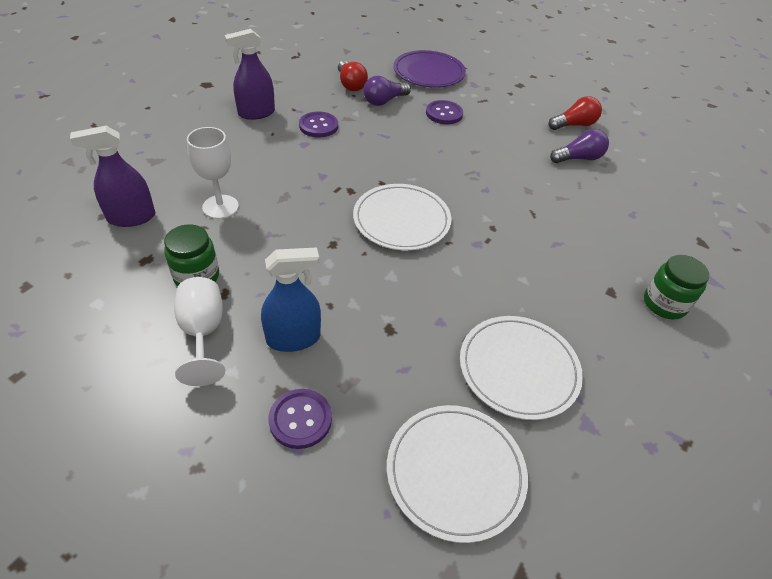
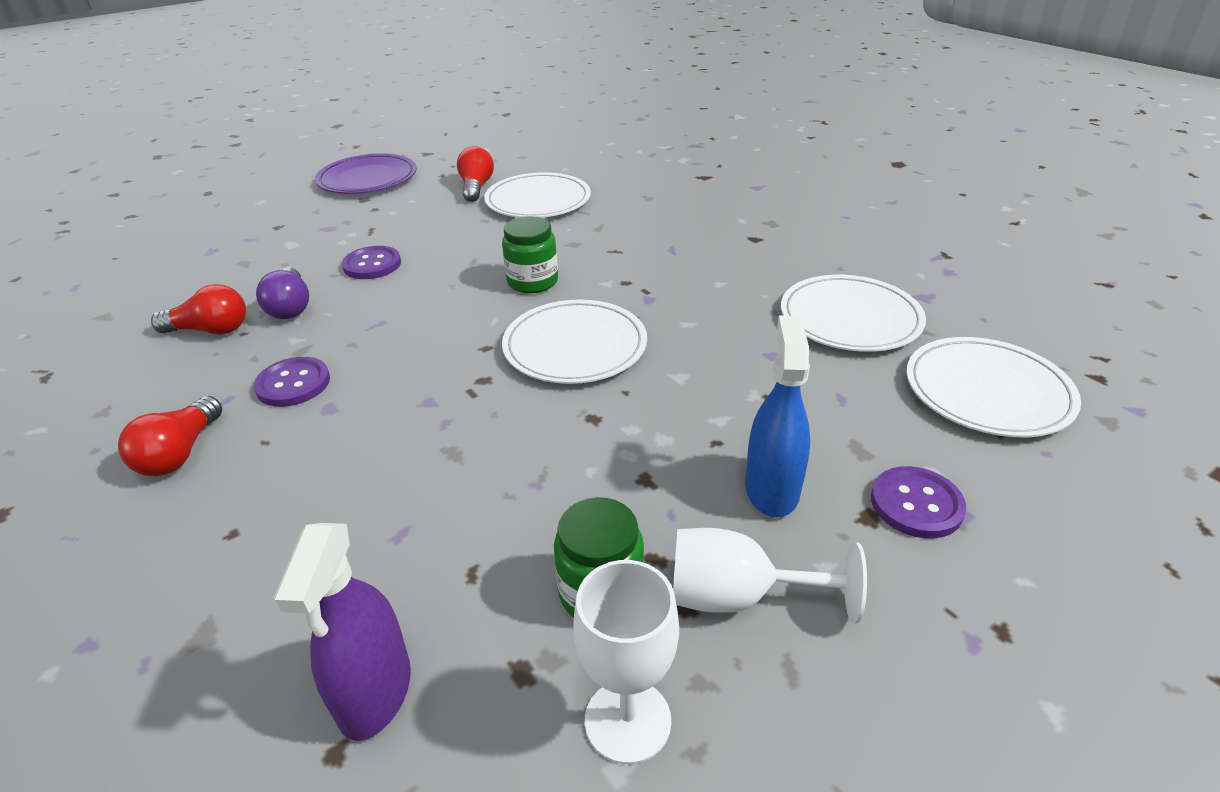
camera: 65 degrees left, 10 degrees down
(220, 207) = (429, 539): white goblet -> white goblet (627, 720)
(256, 113) = (180, 453): purple spray bottle -> red light bulb
(428, 72) = (260, 255): purple plate -> purple plate (367, 179)
(578, 158) = (538, 200): purple light bulb -> white plate
(664, 304) = (779, 217): green jar -> green jar (532, 282)

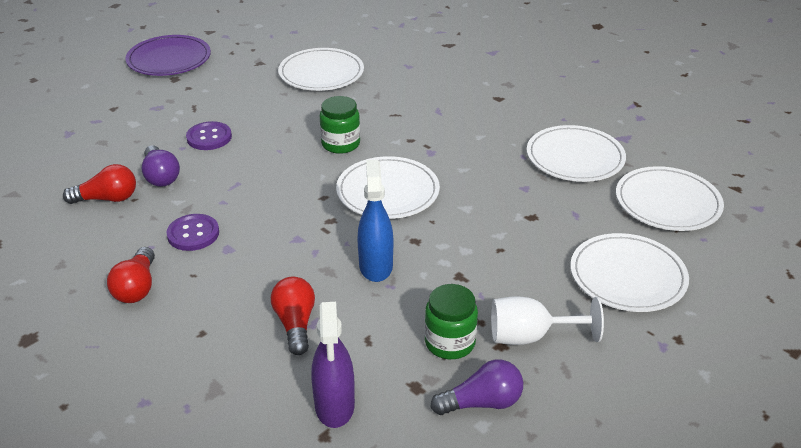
camera: 10 degrees left, 0 degrees up
(476, 187) = (266, 63): red light bulb -> red light bulb (295, 324)
(627, 720) = (482, 403): white goblet -> purple light bulb
(771, 489) = (540, 275): blue spray bottle -> blue spray bottle (376, 266)
(916, 504) = (627, 276): purple button -> white plate

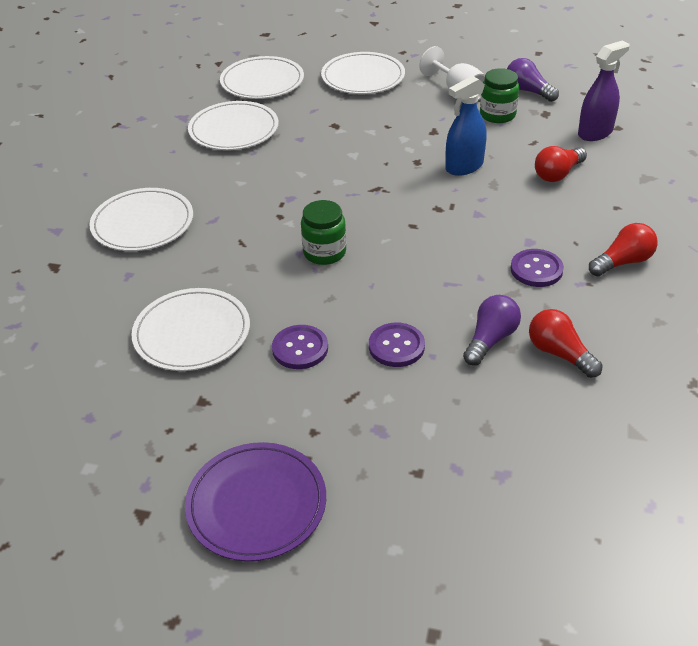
camera: 120 degrees left, 5 degrees up
(257, 103) = (300, 348): none -> purple button
(388, 191) = (370, 197): white plate -> white plate (143, 223)

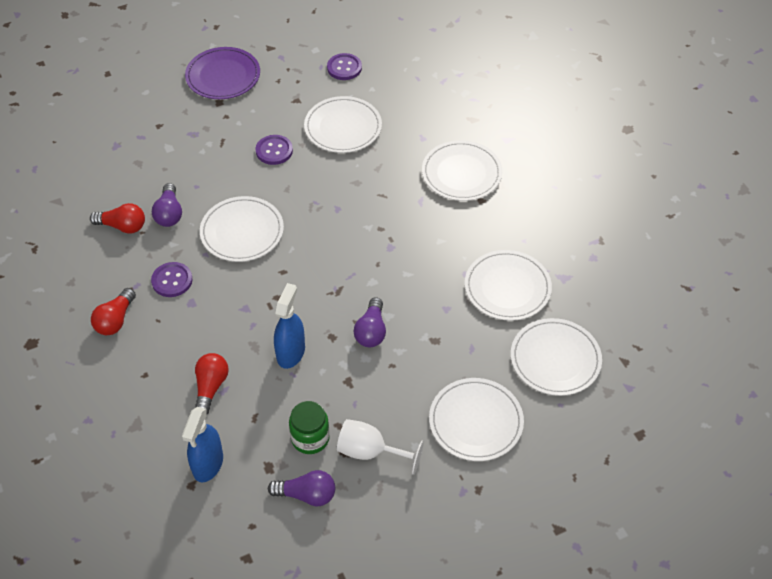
camera: 140 degrees right, 10 degrees up
(324, 252) = (321, 217): green jar -> none
(379, 151) = (371, 331): none -> purple light bulb
(396, 346) = (221, 180): purple button -> purple button (344, 68)
(421, 279) = (242, 231): none -> white plate
(595, 133) = (208, 464): purple spray bottle -> blue spray bottle

